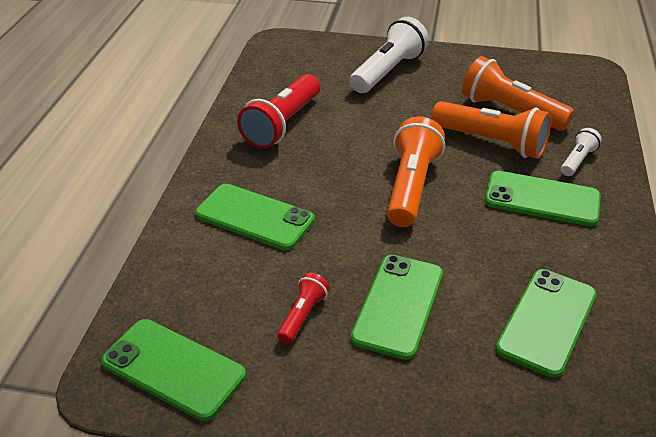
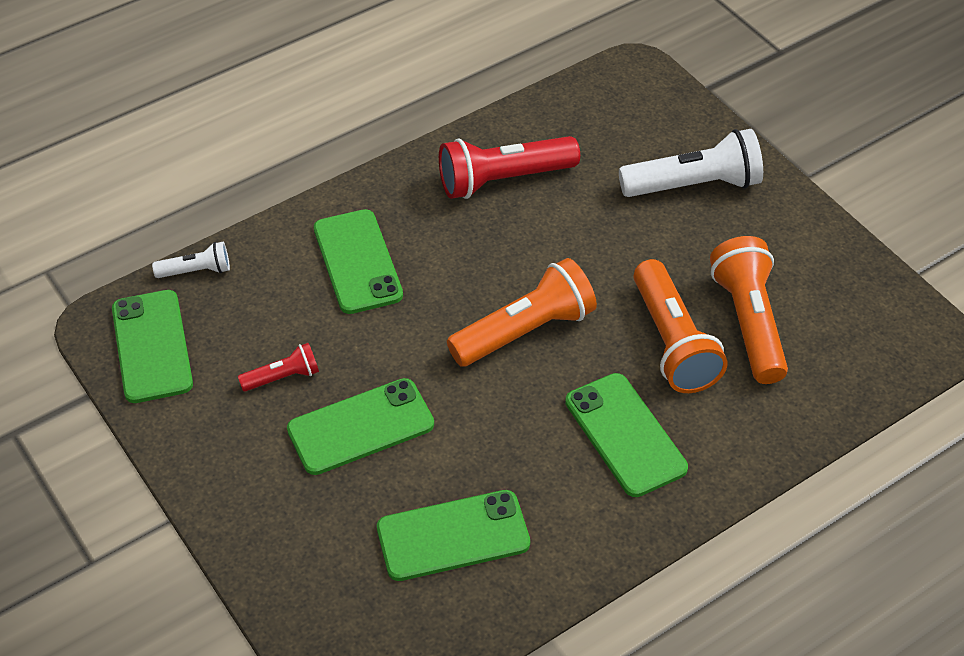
camera: 45 degrees right, 10 degrees up
(577, 160) = (727, 425): white flashlight -> white flashlight (196, 271)

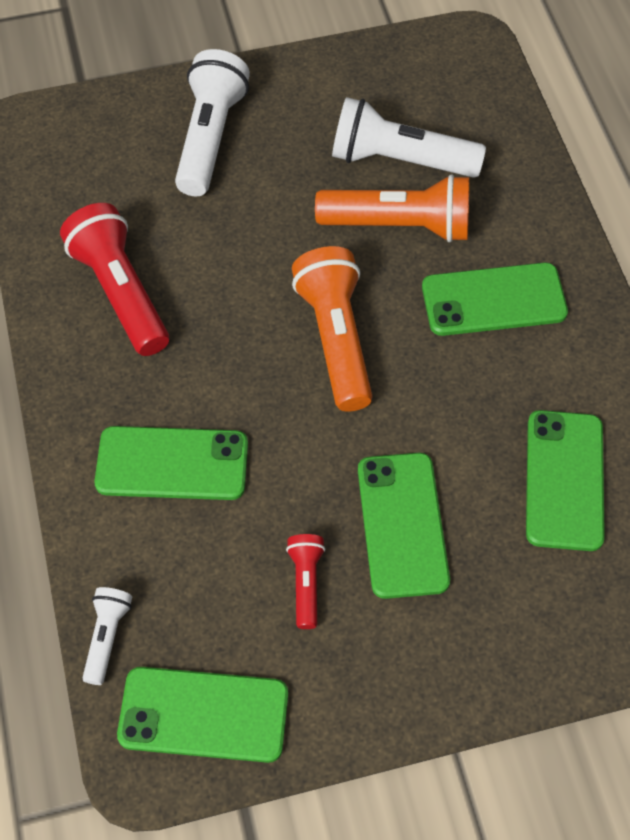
camera: 70 degrees left, 10 degrees up
(503, 180) = (120, 292): red flashlight -> red flashlight turned 150 degrees clockwise
(748, 322) = (399, 160): orange flashlight -> white flashlight

